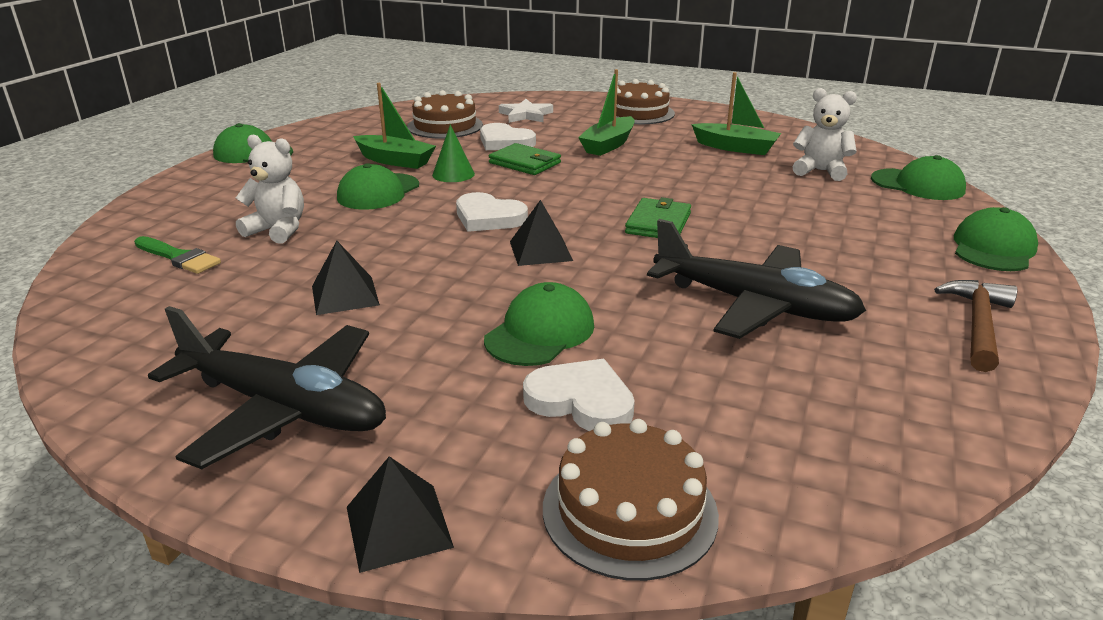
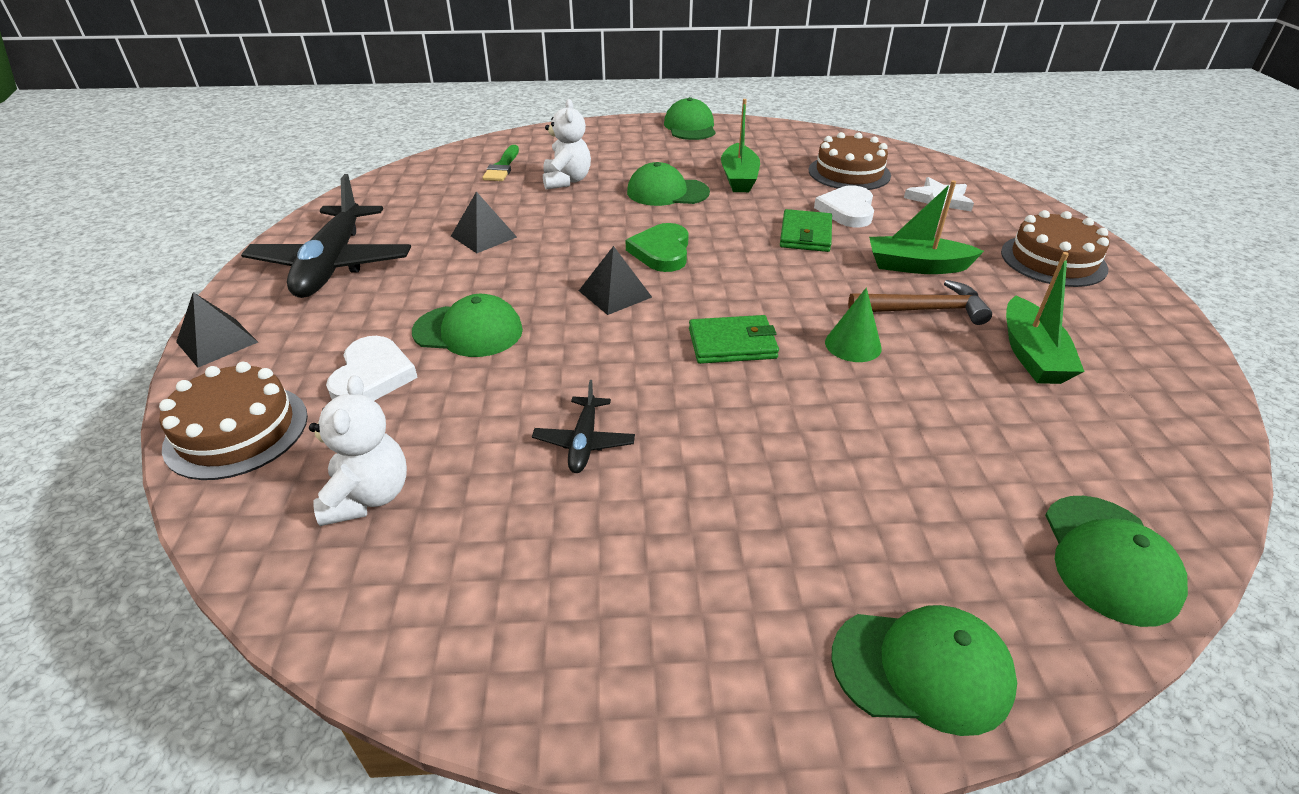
camera: 65 degrees right, 10 degrees up
(453, 174) = (738, 210): green cone -> green cone (853, 345)
(488, 217) = (661, 252): white heart -> green heart
(754, 305) = (584, 442): black plane -> black plane, size x0.46
(820, 171) = (1038, 443): white teddy bear -> white teddy bear (368, 496)
(977, 324) = (642, 649): brown hammer -> brown hammer (924, 310)

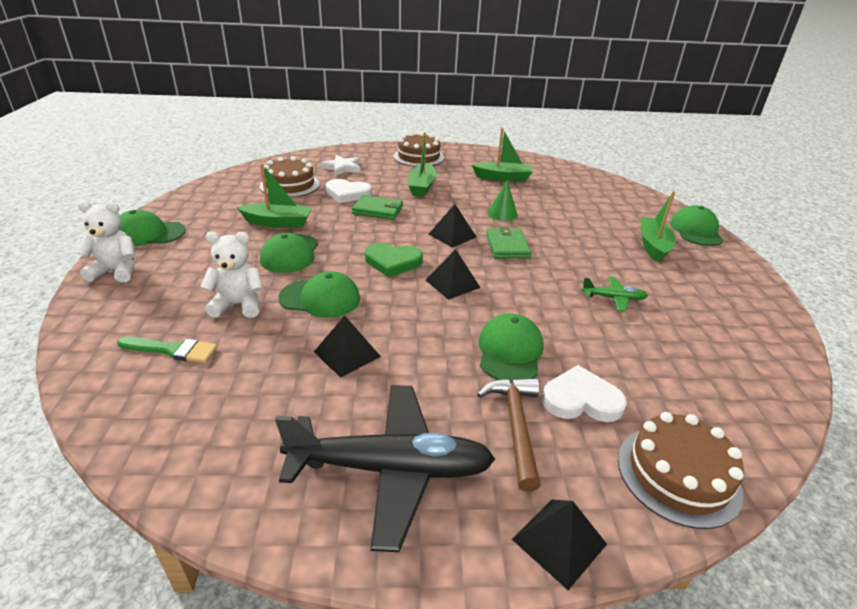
camera: 90 degrees left, 5 degrees down
(368, 496) = (700, 381): white teddy bear -> white teddy bear (116, 271)
(584, 442) = (613, 298): black plane -> green plane
(750, 294) = (452, 235): none -> black pyramid
(798, 546) = (653, 245): none -> green boat
(924, 310) = (467, 192): brown hammer -> brown hammer (515, 425)
(1109, 559) = (624, 192): green cap -> green cap (320, 298)

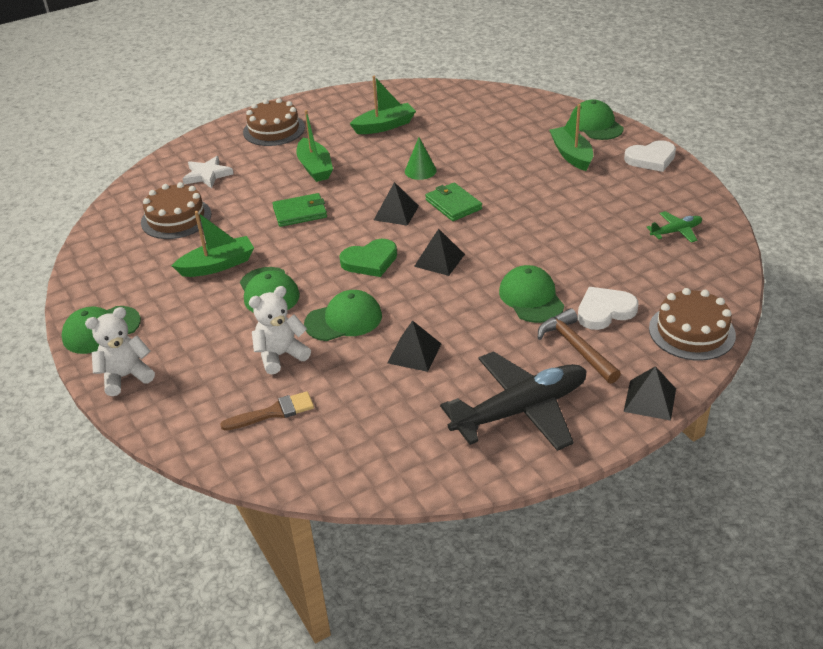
camera: 25 degrees left, 5 degrees up
(172, 350) = (273, 412): green brush -> brown brush
(347, 193) = (249, 205): white heart -> white heart (651, 159)
(613, 298) = (573, 220): green plane -> green plane (676, 231)

